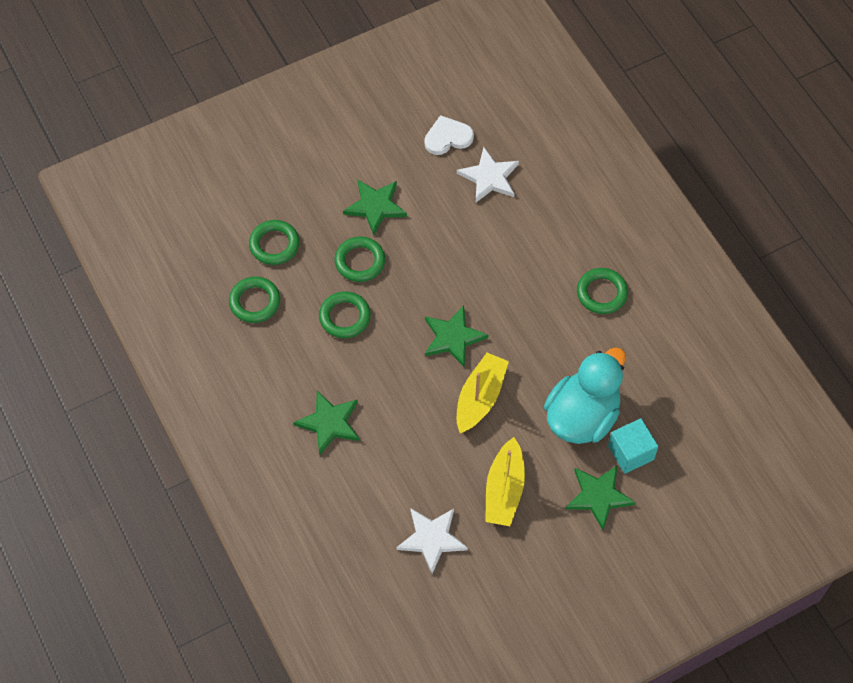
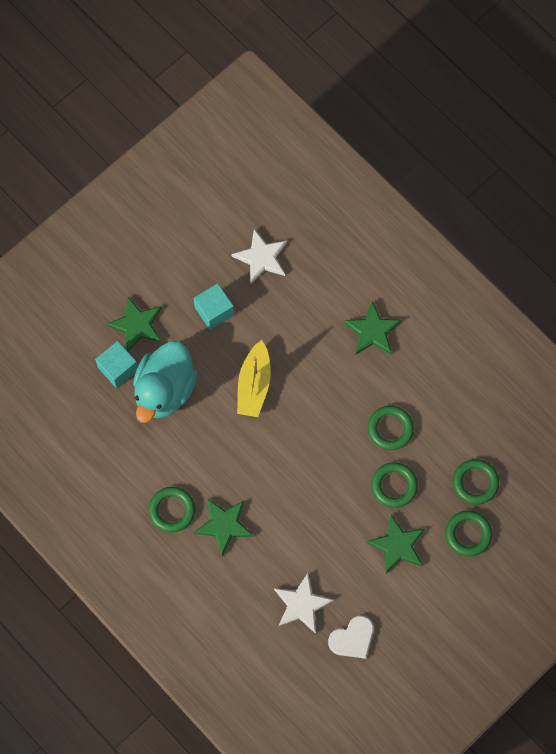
camera: 165 degrees right, 10 degrees up
(255, 302) = (472, 423): green ring -> green ring (468, 534)
(453, 337) = (291, 434): green star -> green star (224, 525)
(504, 490) = (214, 311): yellow boat -> turquoise cube

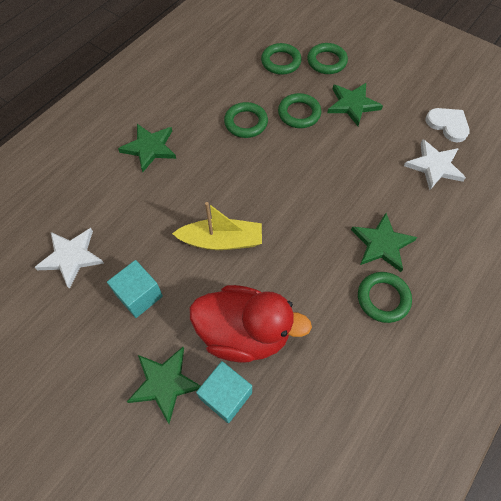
camera: 100 degrees left, 10 degrees down
(164, 390) = (244, 333): turquoise duck -> red duck

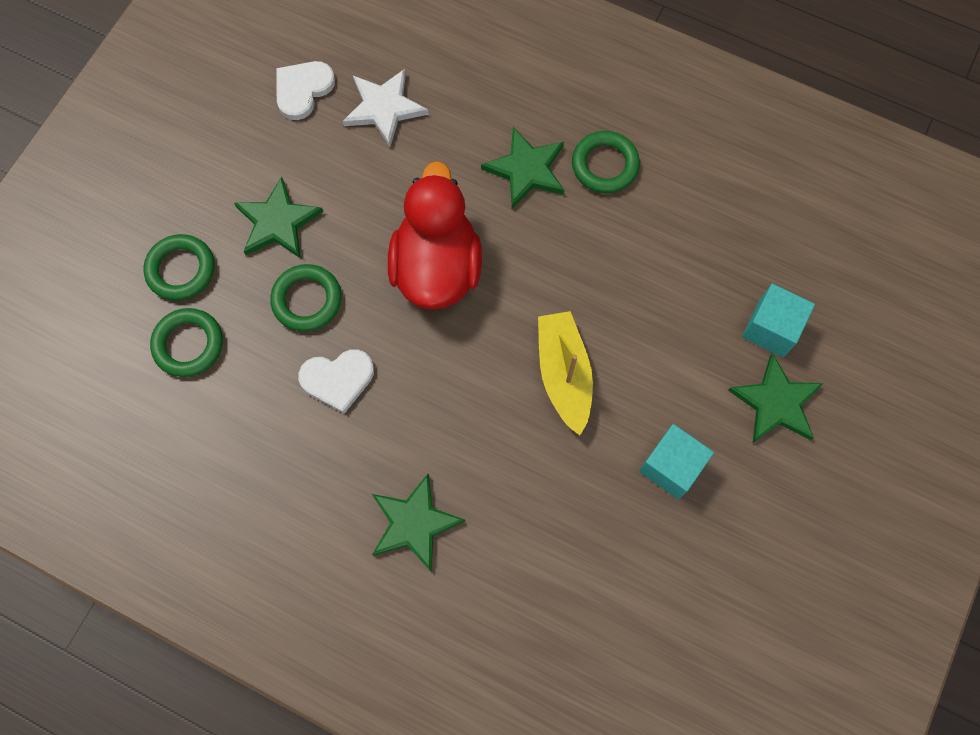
camera: 100 degrees left, 10 degrees up
(71, 257) = (635, 583): white star -> none
(244, 333) = (689, 321): red duck -> red duck (437, 267)
(246, 123) = (338, 379): green ring -> white heart

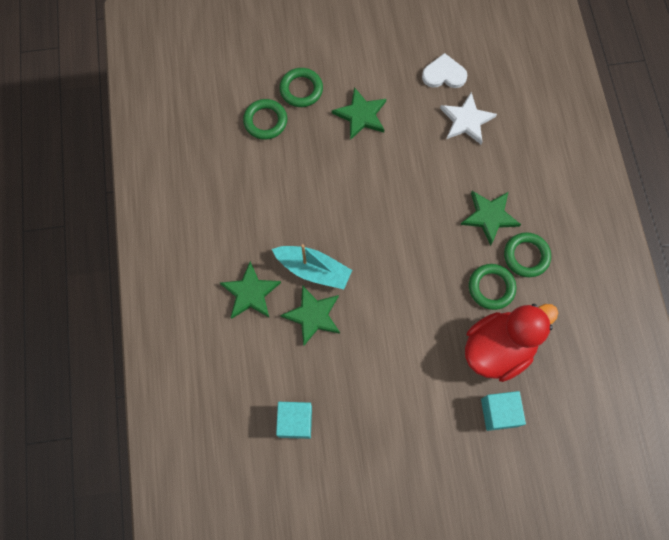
camera: 55 degrees right, 0 degrees up
(307, 300) = (330, 159): green ring -> green ring (491, 287)
(338, 379) = (299, 203): white heart -> none
(437, 267) = (396, 209): red duck -> red duck (498, 348)
(441, 422) = (313, 270): none -> turquoise boat
(563, 374) = (385, 315): yellow boat -> none
(671, 466) = (375, 407): turquoise cube -> turquoise cube (295, 421)
(776, 402) = (456, 443): green star -> green star (313, 315)

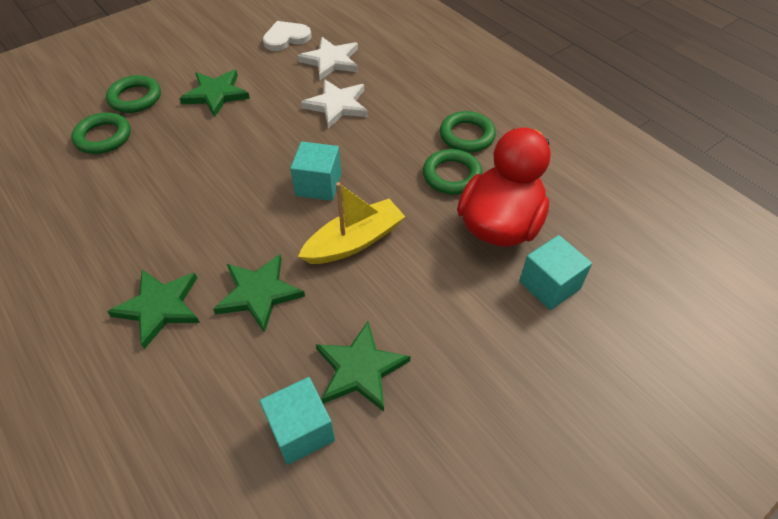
camera: 30 degrees left, 20 degrees down
(313, 270) = (234, 246): turquoise boat -> none
(392, 308) = (354, 241): none -> yellow boat
(393, 246) = (318, 185): none -> turquoise cube
(445, 174) = (337, 105): none -> white star
(489, 216) = (406, 120): green star -> green star (360, 369)

